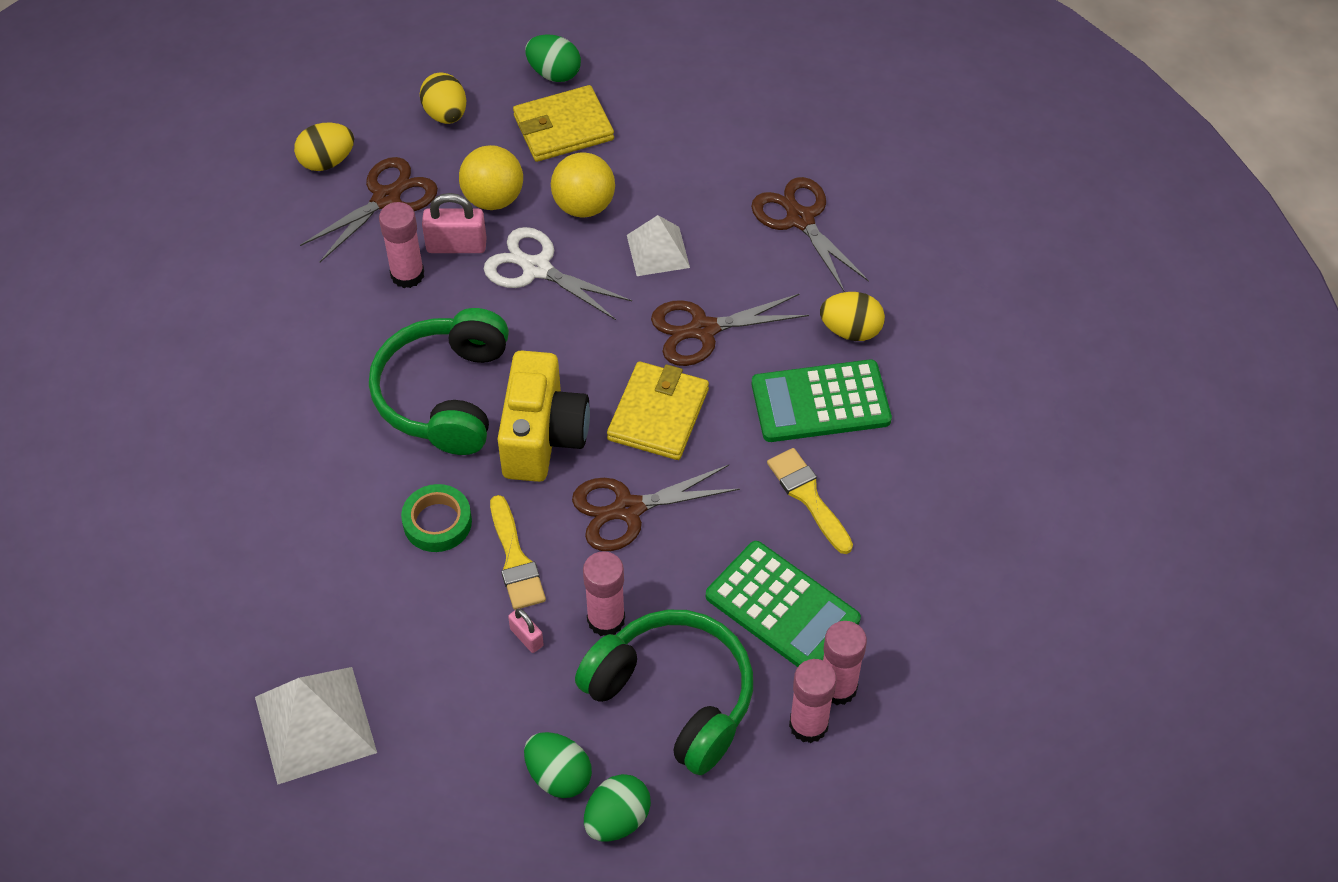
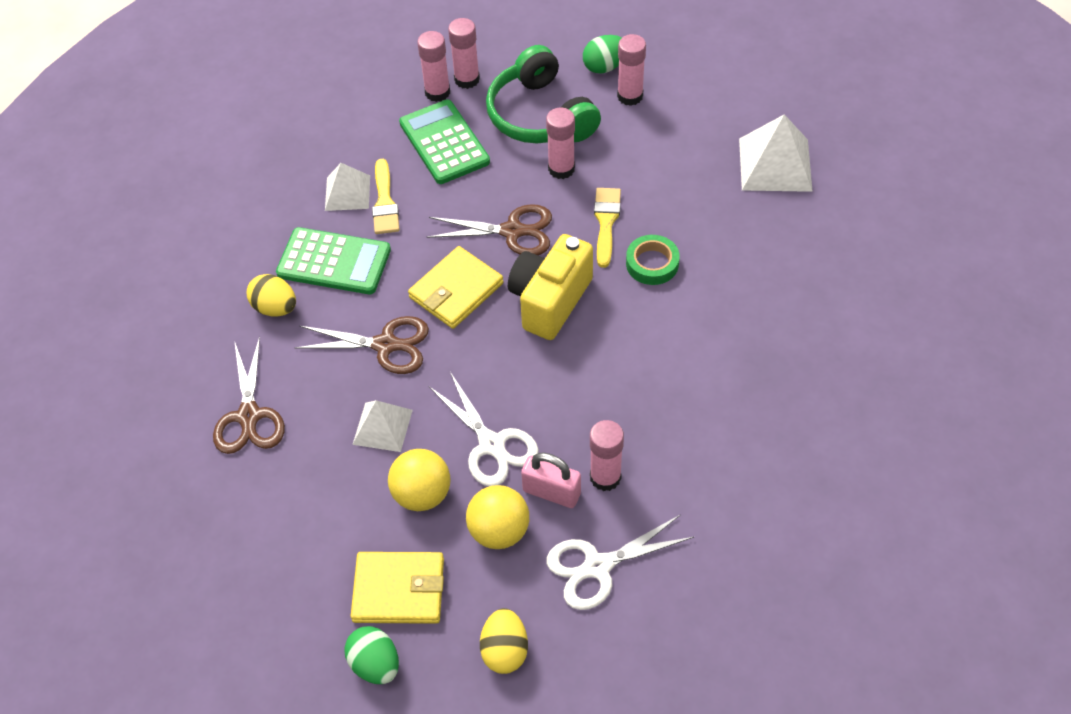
camera: 155 degrees left, 0 degrees up
(327, 161) = (641, 633): yellow egg -> none
(386, 198) = (597, 567): brown scissors -> white scissors
(445, 395) = (612, 357): green headphones -> none
(526, 637) = (618, 174): pink padlock -> none
(558, 776) = (630, 96): green egg -> pink glue stick
(862, 494) = (347, 193): none -> white pyramid

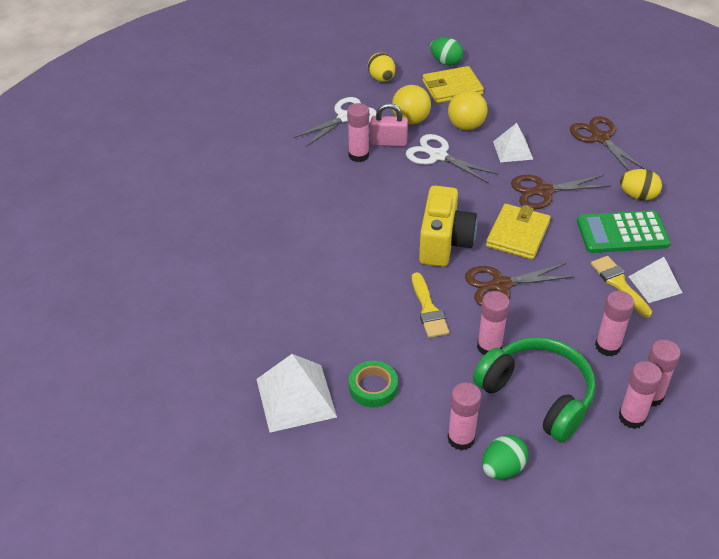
camera: 160 degrees right, 10 degrees down
(444, 143) = (607, 346): green calculator -> pink glue stick
(652, 263) = (377, 286): green tape -> green tape (373, 387)

